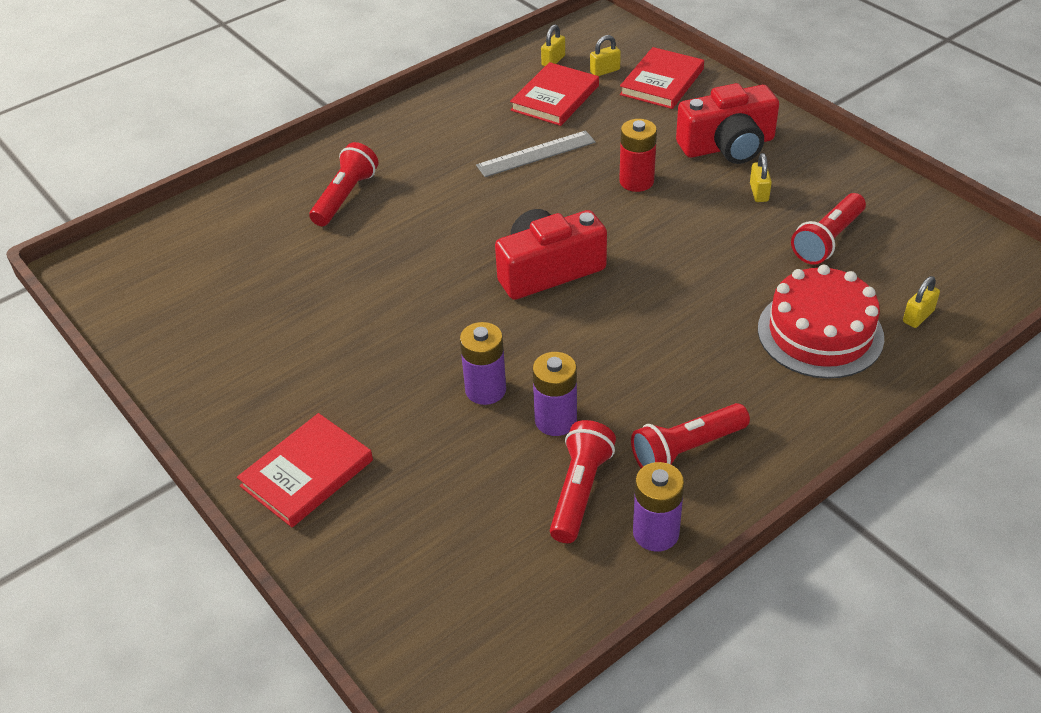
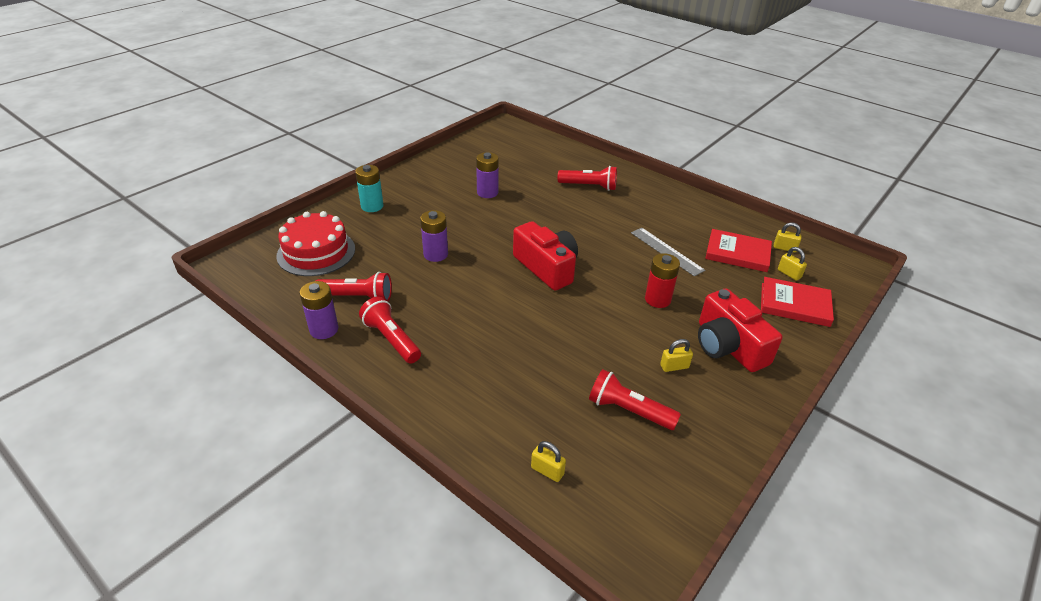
camera: 75 degrees right, 5 degrees down
(307, 473) = (372, 206): red book -> turquoise battery
(555, 420) = (413, 283): purple battery -> purple battery (487, 193)
(820, 333) = (513, 406): red cake -> red cake (316, 252)

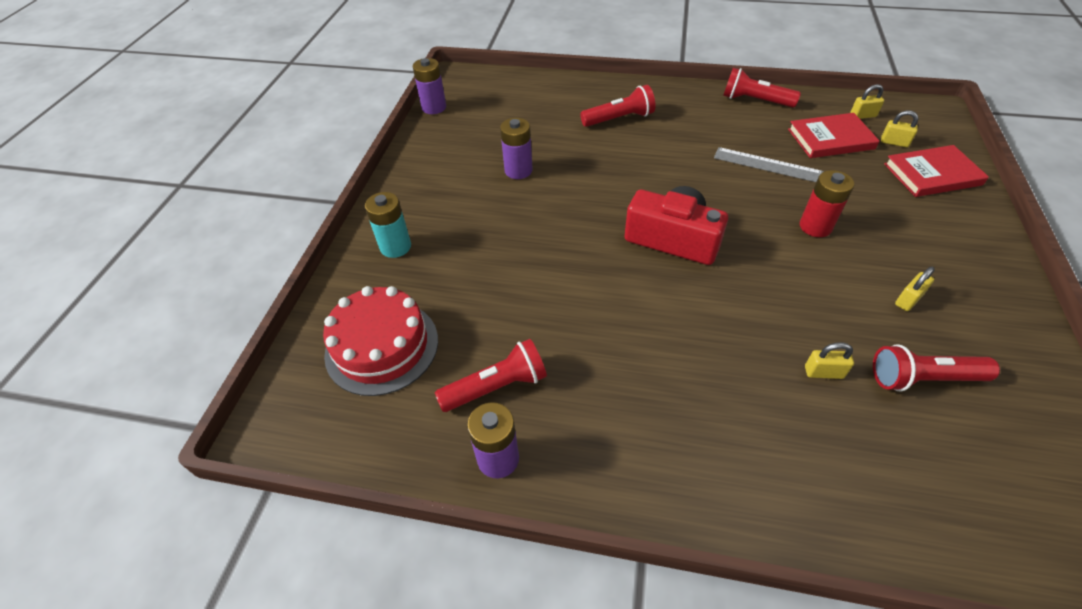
camera: 25 degrees left, 10 degrees up
(391, 339) = (595, 426): red flashlight -> red flashlight (755, 101)
(435, 254) = (536, 279): purple battery -> purple battery (434, 107)
(547, 471) = (928, 507): yellow padlock -> yellow padlock (823, 372)
(728, 346) = (927, 250): red camera -> none

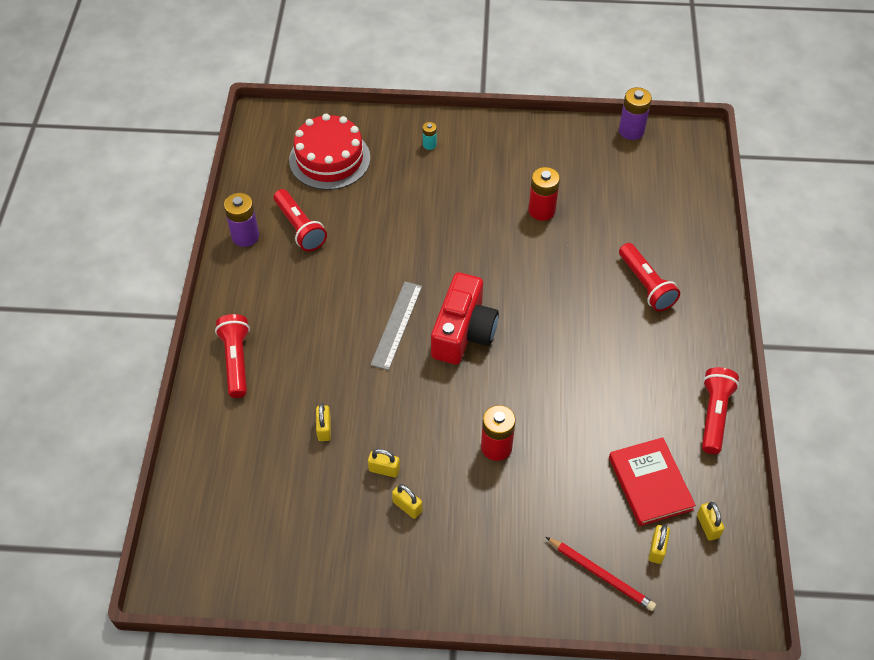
camera: 80 degrees right, 5 degrees up
(395, 247) = (429, 145): turquoise battery -> turquoise battery, size x0.53
(518, 170) = (541, 210): purple battery -> red battery
(767, 165) = (589, 416): grey ruler -> grey ruler (396, 325)
(866, 317) = (384, 469): none -> yellow padlock
(923, 378) = (322, 497): red flashlight -> red flashlight (236, 361)
(932, 174) = (601, 574): red book -> red pencil

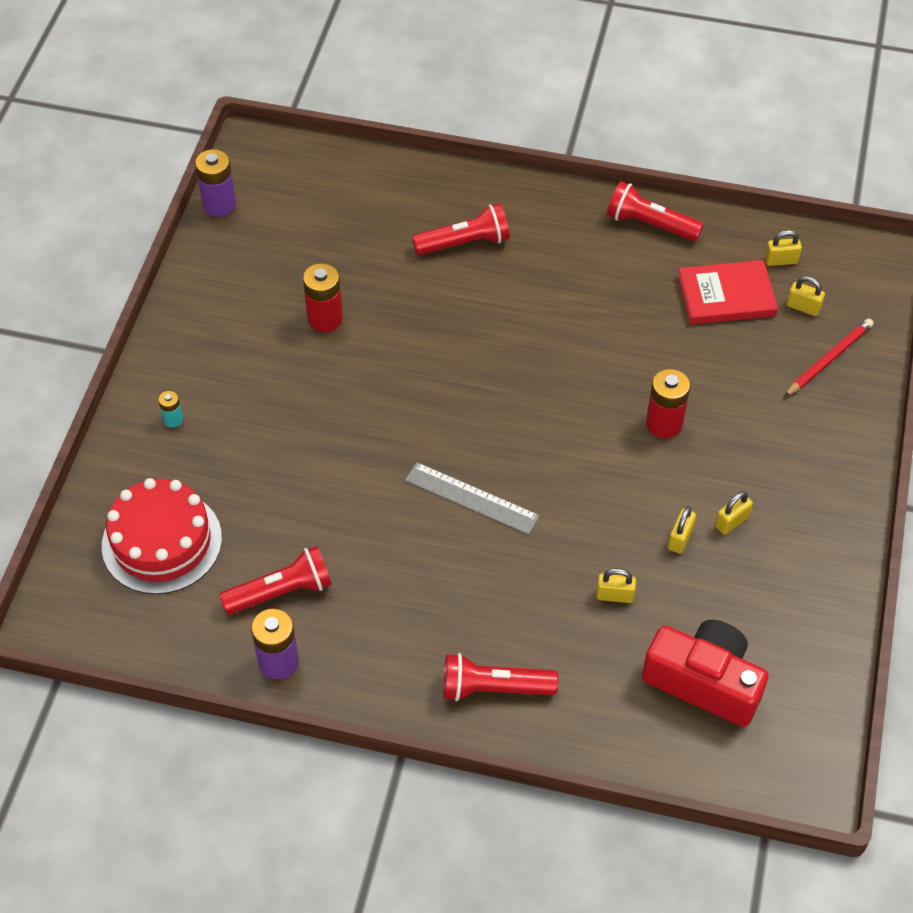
camera: 80 degrees left, 0 degrees up
(463, 332) = (496, 430): red camera -> red camera (704, 681)

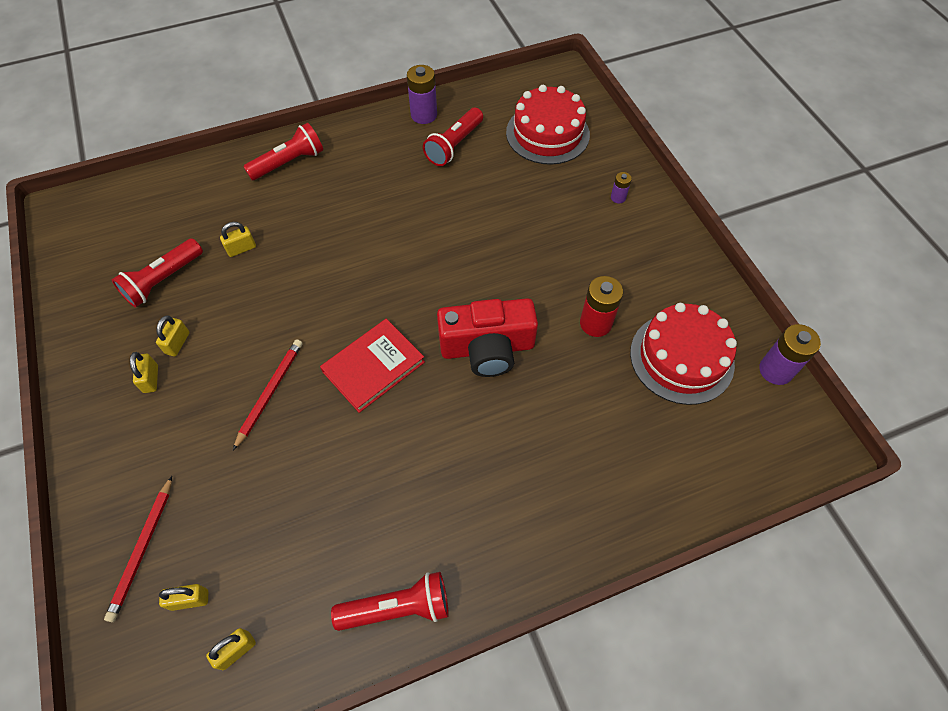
camera: 145 degrees right, 5 degrees up
(173, 420) = (618, 197): turquoise battery -> purple battery
(283, 253) = (681, 358): none -> red cake
(465, 243) = (551, 465): red flashlight -> red flashlight (163, 280)
(471, 498) = (380, 256): grey ruler -> none
(664, 424) = (270, 392): red battery -> red pencil
(680, 538) = (212, 310): yellow padlock -> yellow padlock (151, 379)
(704, 681) = (154, 230): red camera -> red camera (487, 348)
(726, 296) = (275, 563): red book -> red book (373, 367)

